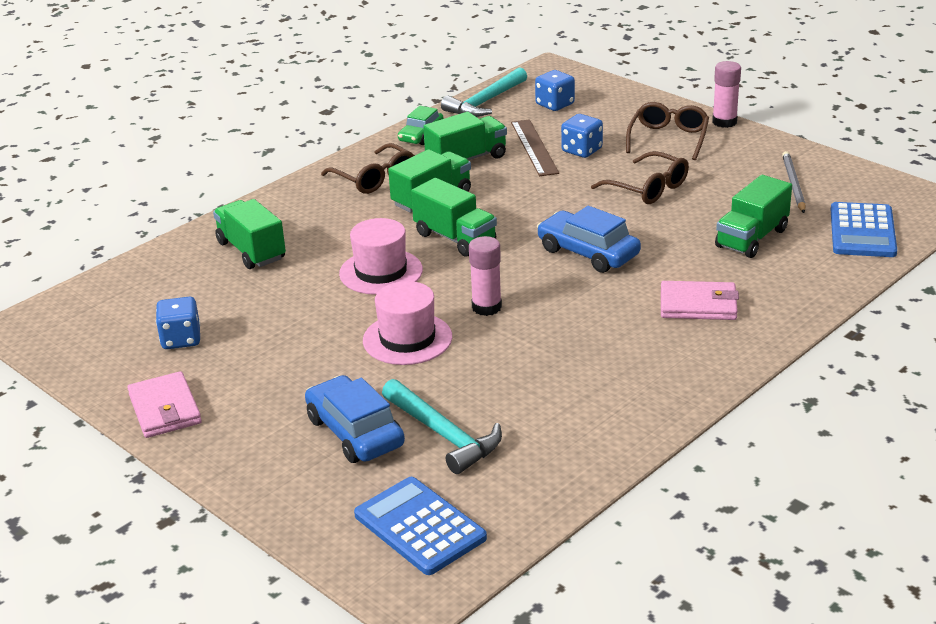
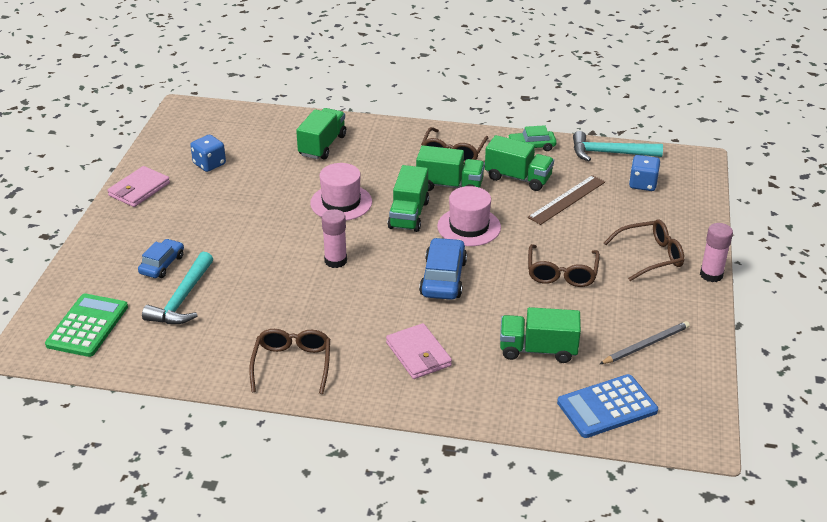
camera: 55 degrees right, 5 degrees up
(355, 432) = (162, 264): blue car -> blue car, size x0.65
(407, 339) = (273, 244): pink hat -> pink hat (469, 227)
(419, 527) = (87, 326): blue calculator -> green calculator
(581, 150) = (586, 222): blue dice -> none
(643, 388) = (292, 364): none -> brown glasses

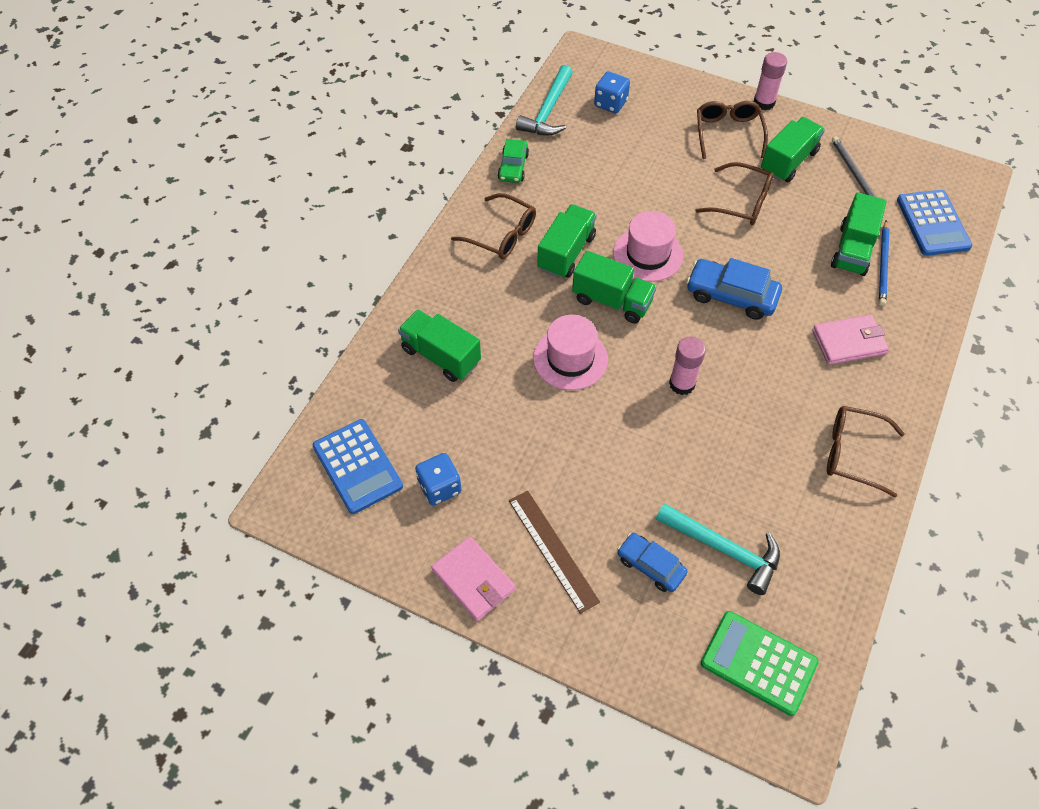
camera: 75 degrees left, 20 degrees up
(218, 130) = (357, 466): none -> blue calculator
(518, 178) = (570, 193): green truck -> green truck (788, 161)
(527, 372) = (883, 265): none -> blue pencil
(567, 199) = (620, 166): brown ruler -> brown ruler (553, 550)

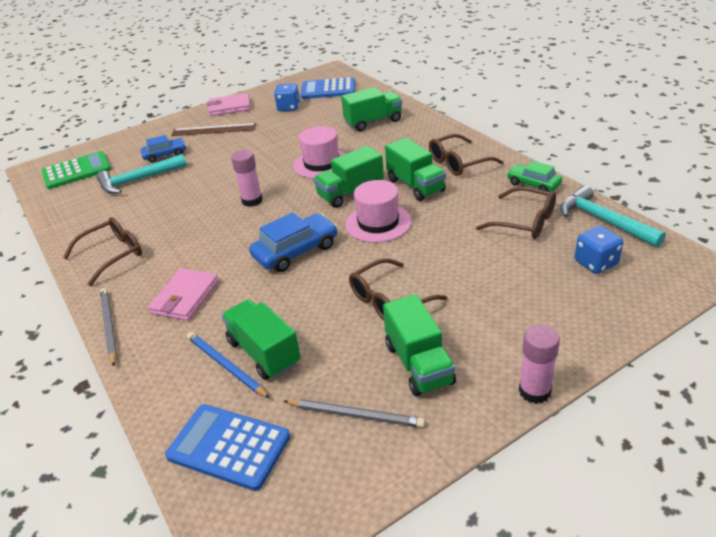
camera: 125 degrees right, 20 degrees down
(728, 133) = (496, 333): brown glasses -> brown glasses (525, 222)
(922, 375) = (109, 326): none -> grey pencil

